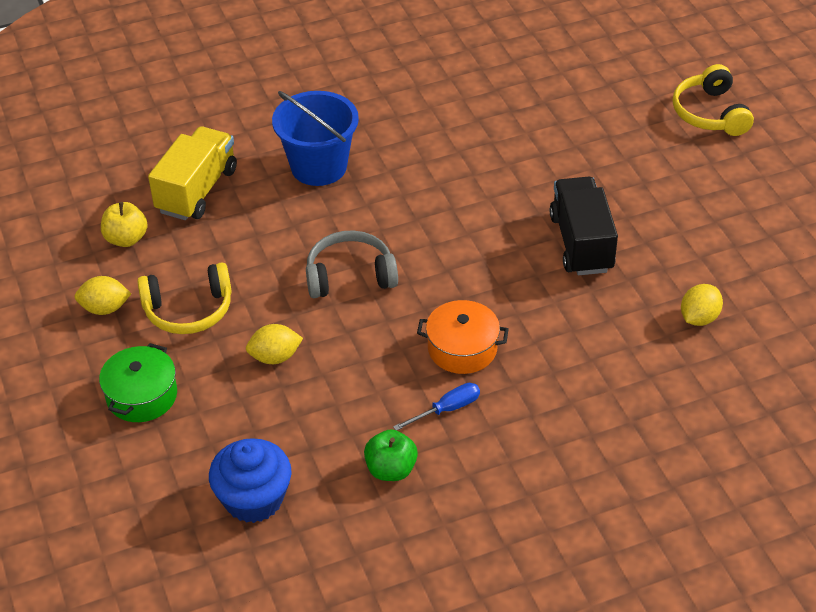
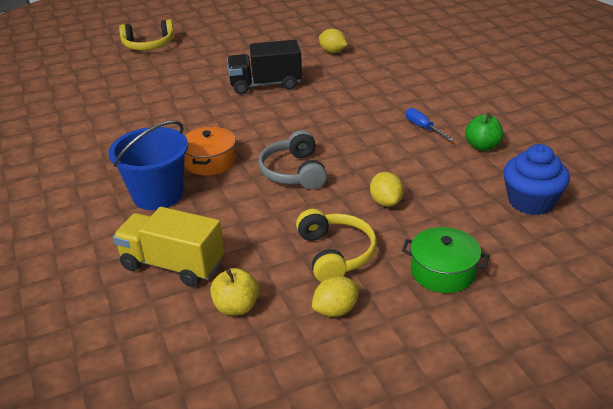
camera: 90 degrees left, 10 degrees down
(105, 308) = (336, 310): yellow lemon -> yellow lemon turned 60 degrees clockwise
(462, 348) = (366, 124): orange pot -> orange pot (210, 161)

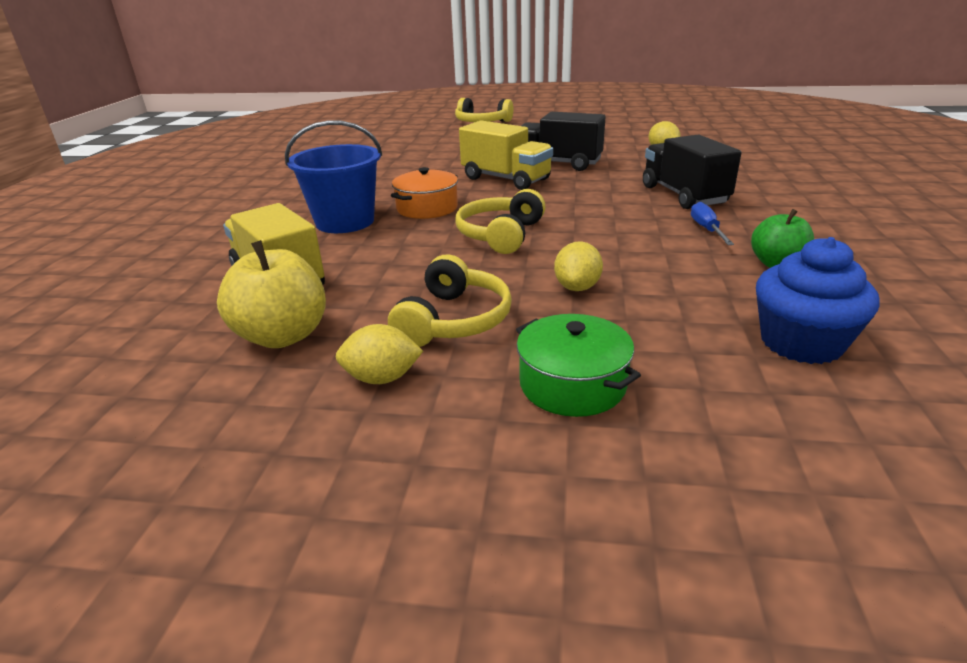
camera: 30 degrees right, 5 degrees down
(236, 307) = (283, 336): yellow apple -> yellow apple, size x1.52
(241, 113) = (506, 179): none -> yellow truck
(294, 172) = (501, 235): grey headphones -> yellow headphones
(384, 98) = (683, 195): none -> black truck

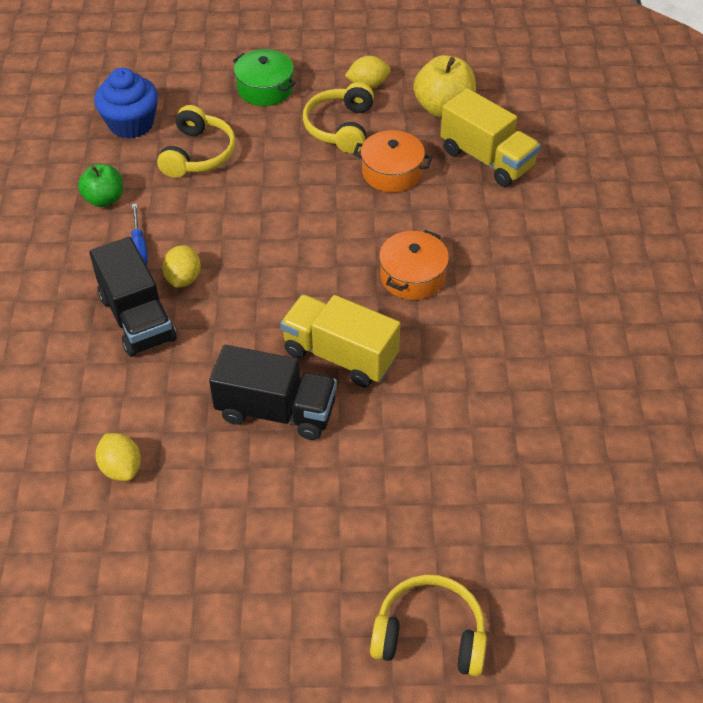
camera: 170 degrees right, 20 degrees up
(345, 222) = (485, 245): blue bucket -> none
(405, 272) = (392, 172): none -> orange pot
(501, 235) = (326, 229): yellow headphones -> yellow headphones (198, 154)
(577, 287) = (259, 163): yellow lemon -> yellow lemon (183, 279)

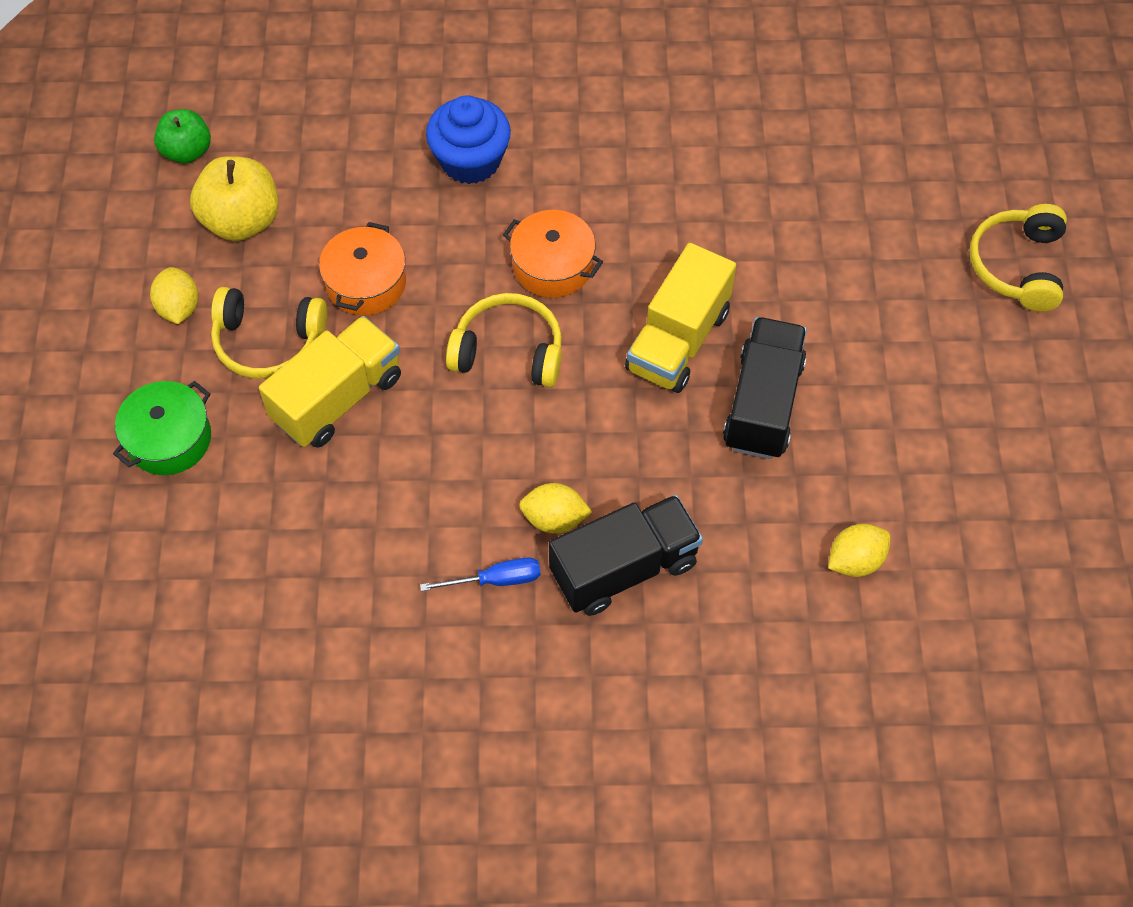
camera: 90 degrees left, 10 degrees up
(104, 199) = (396, 637): green apple -> green apple (187, 151)
(131, 124) = (230, 619): blue cupcake -> blue cupcake (470, 160)
(198, 154) = (308, 520): yellow headphones -> yellow headphones (508, 352)
(487, 159) = (348, 179): yellow truck -> yellow truck (338, 398)

